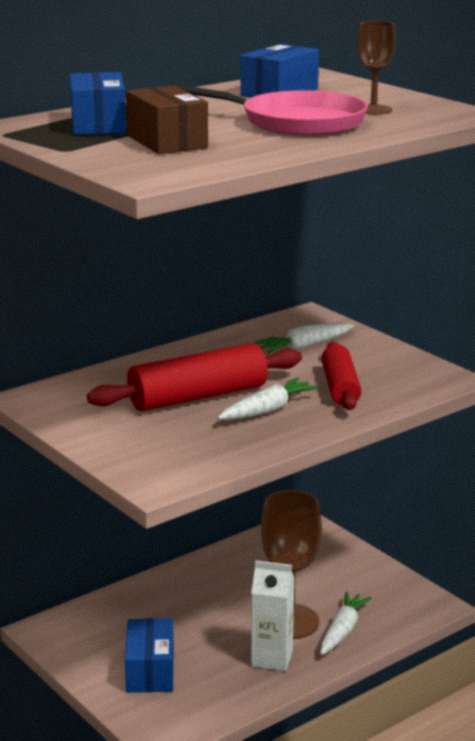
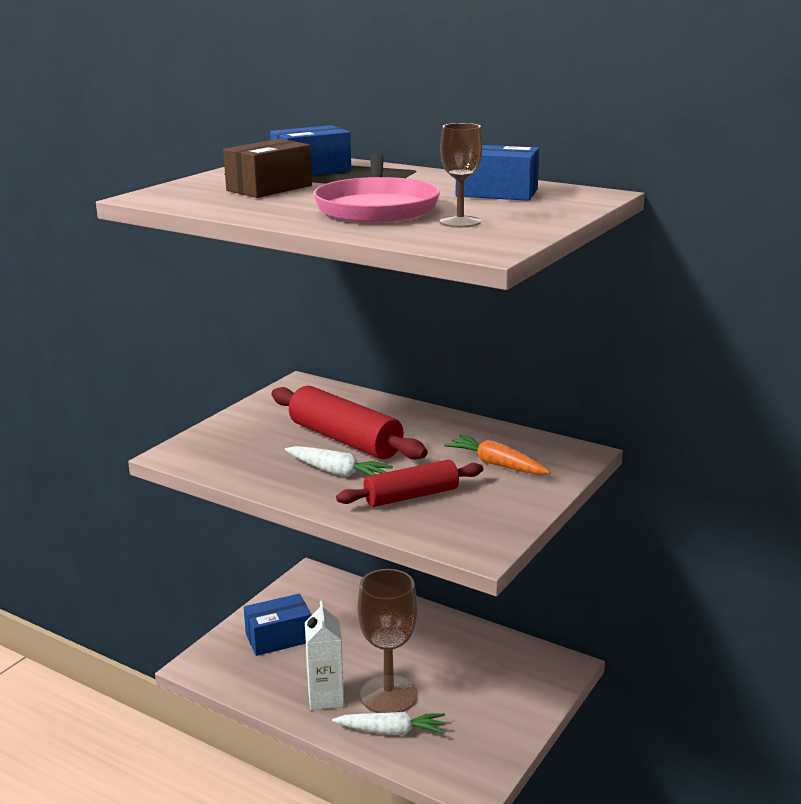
camera: 70 degrees right, 0 degrees up
(304, 346) = (496, 464): white carrot -> orange carrot

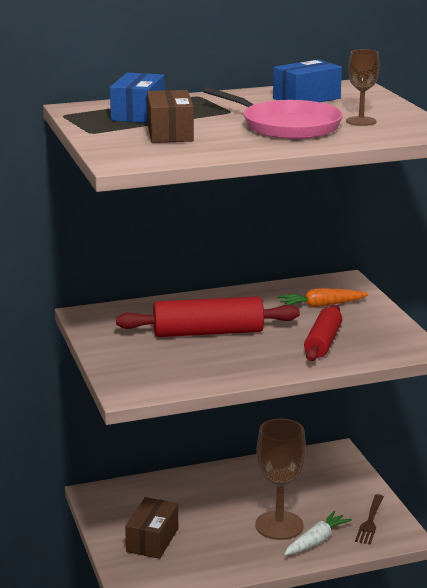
camera: 50 degrees left, 0 degrees up
(279, 638) = (152, 540): blue box -> brown box
(326, 697) = (248, 550): white carton -> none
(337, 472) = (252, 351): white carrot -> none
(471, 749) = (370, 521): none -> brown fork

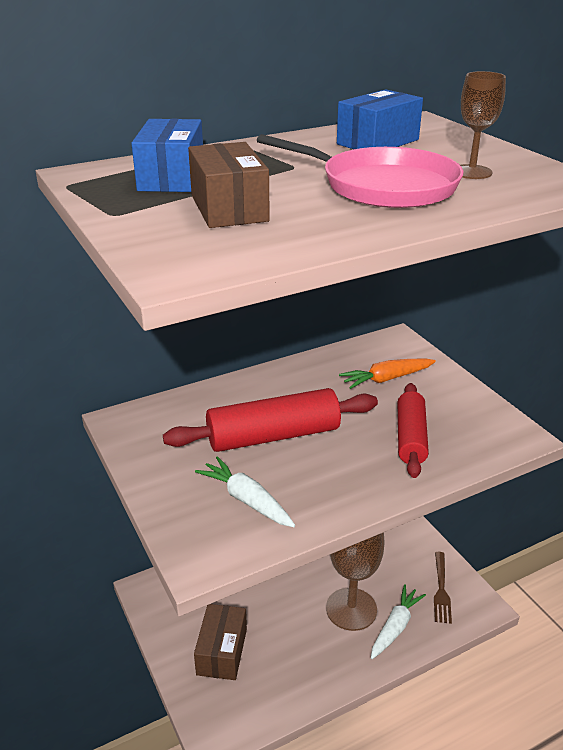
camera: 10 degrees left, 10 degrees up
(173, 366) = (246, 500): none -> white carrot

